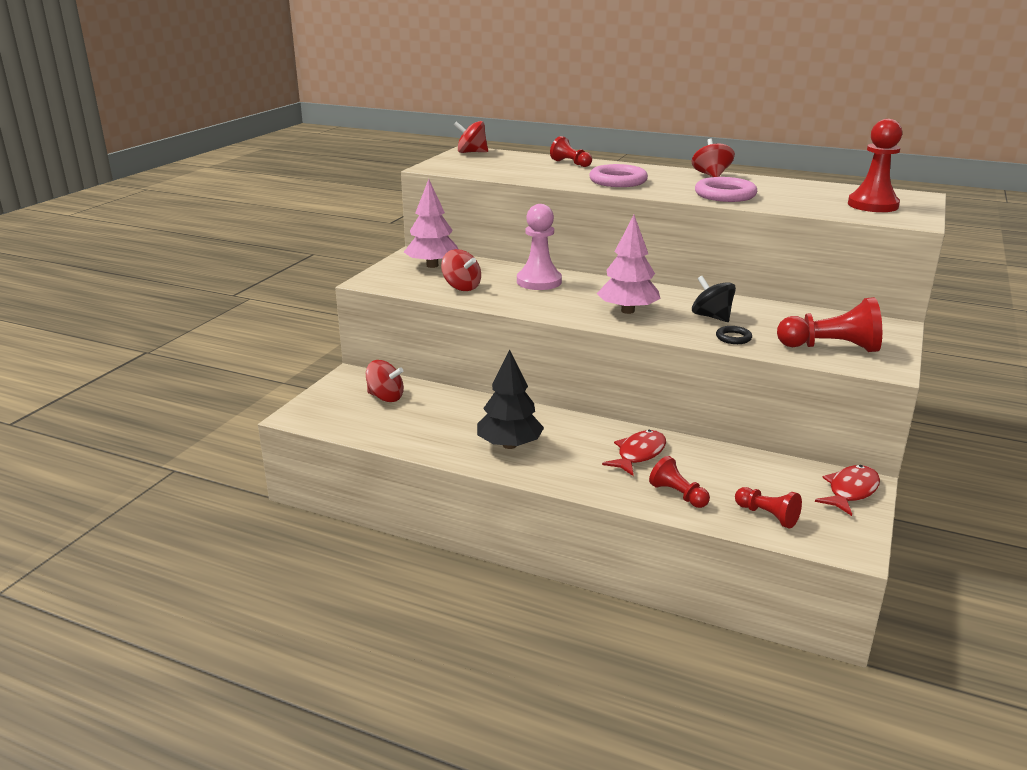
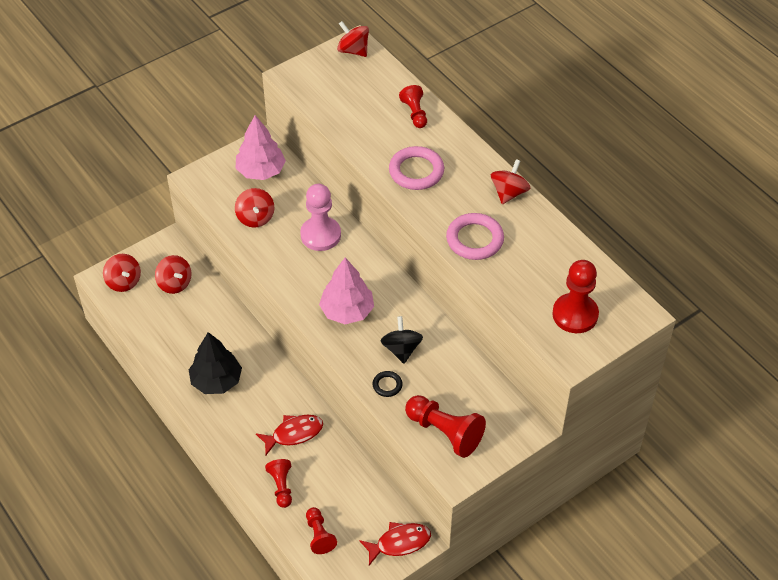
camera: 30 degrees right, 25 degrees up
(325, 411) = (124, 282): none -> red spinning top

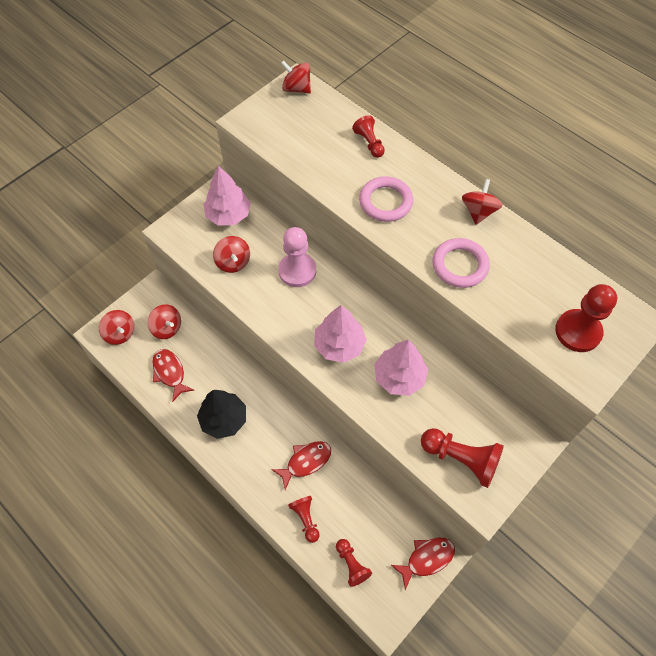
camera: 10 degrees left, 10 degrees up
(169, 327) = (170, 373): none -> red fish
(387, 385) = (395, 417): black ring -> none
(401, 349) = (399, 377): black spinning top -> pink tree

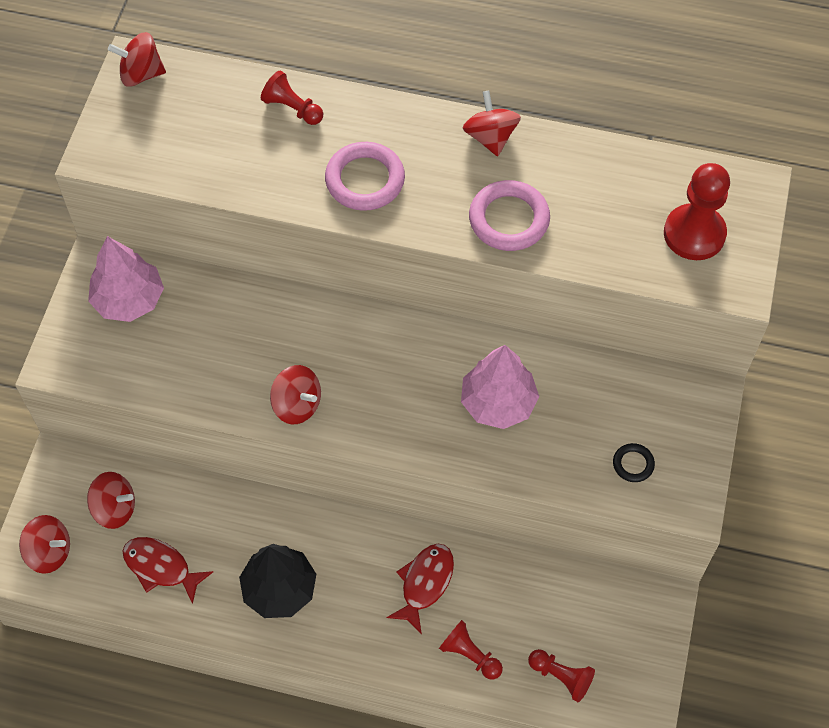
camera: 30 degrees left, 0 degrees up
(233, 262) = (180, 363): red spinning top -> red spinning top (297, 405)
(297, 271) = (277, 331): pink pawn -> none
(339, 345) = (396, 402): pink tree -> none
(427, 559) = (648, 617): red fish -> none
(461, 459) = (633, 464): red pawn -> black ring

